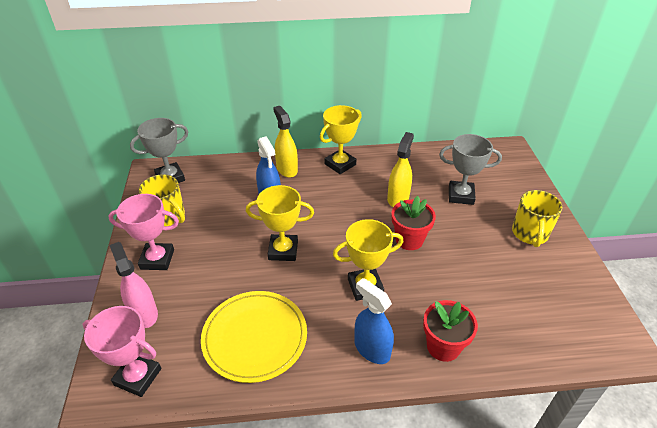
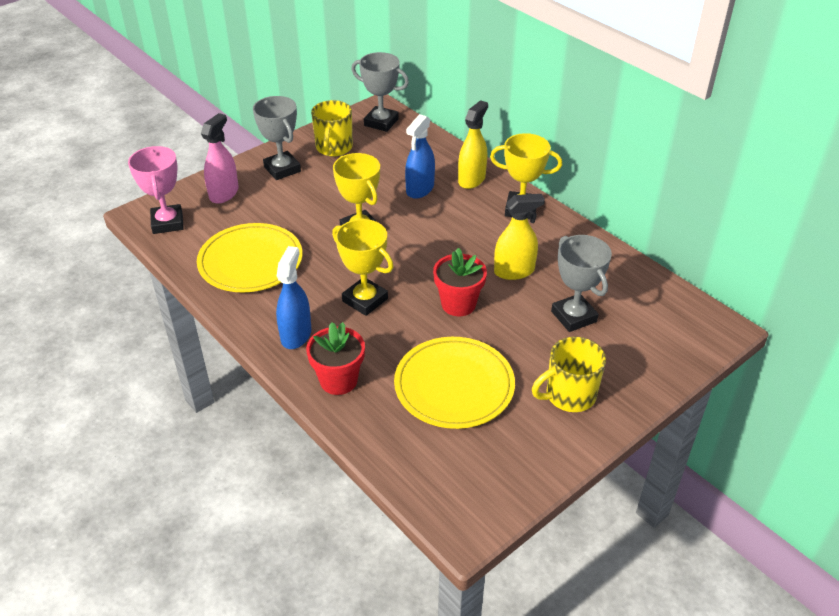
camera: 55 degrees right, 0 degrees up
(157, 259) = (282, 169): pink trophy -> grey trophy
(489, 283) = (454, 385): none -> yellow plate

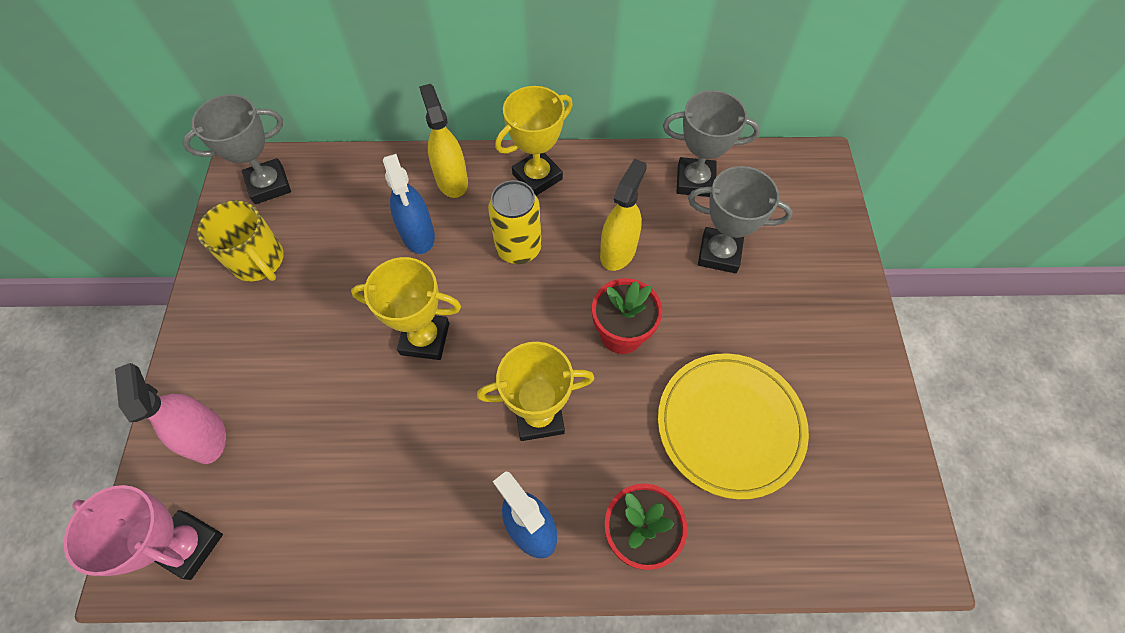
camera: 50 degrees left, 20 degrees up
(250, 261) = (362, 493): yellow plate -> none
(282, 169) = (235, 340): grey trophy -> grey trophy (695, 181)
(461, 230) = (518, 248): none -> yellow can
(569, 395) = (814, 337): yellow mug -> none

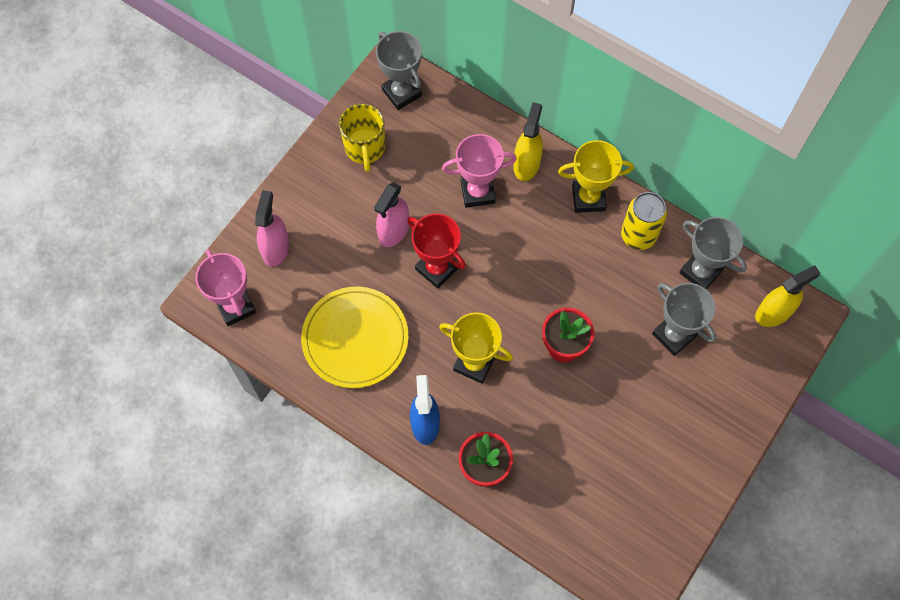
camera: 35 degrees right, 5 degrees up
(269, 185) = (402, 92): grey trophy -> grey trophy turned 45 degrees clockwise
(347, 328) = (393, 231): none -> pink spray bottle
(418, 235) = (477, 192): blue spray bottle -> pink trophy
(425, 339) = (437, 268): yellow trophy -> red trophy
(518, 248) = (538, 244): yellow can -> yellow can (638, 235)
(618, 251) = (604, 289): yellow spray bottle -> yellow spray bottle (773, 313)
(730, 425) = (588, 447): yellow plate -> yellow plate (355, 338)

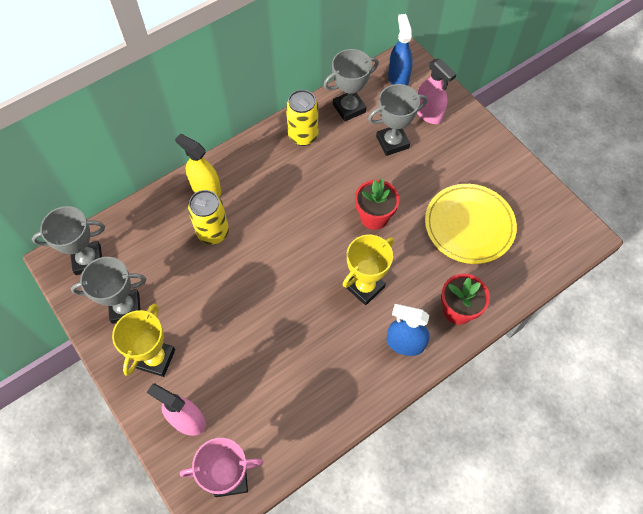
camera: 70 degrees left, 5 degrees down
(355, 338) = (306, 376): yellow plate -> yellow plate (469, 225)
(365, 148) = (125, 308): yellow mug -> grey trophy
(393, 231) = (217, 310): pink spray bottle -> pink spray bottle (428, 113)
(437, 268) = (268, 287): red trophy -> none
(477, 192) = (213, 233): pink trophy -> yellow can
(588, 198) = (256, 157): yellow trophy -> yellow trophy (156, 359)
(773, 313) = (398, 78): yellow spray bottle -> blue spray bottle

